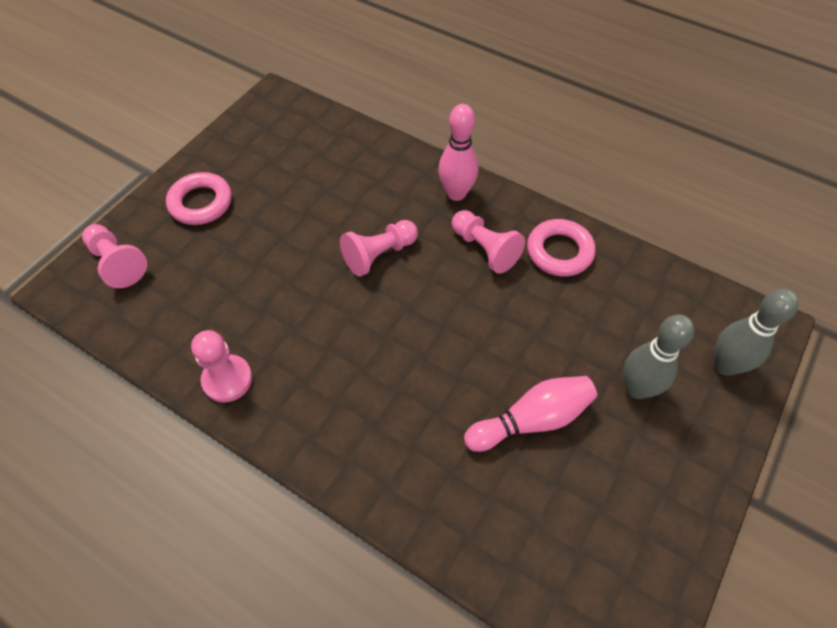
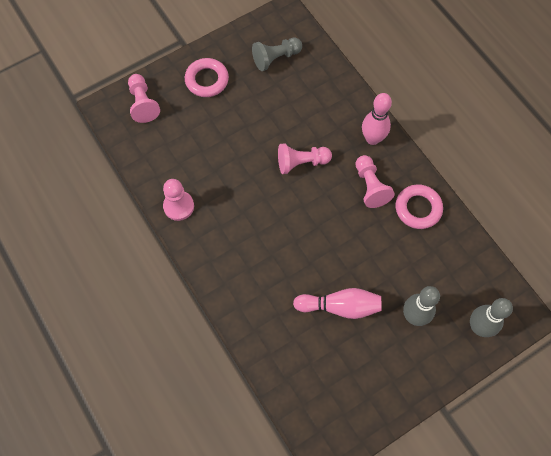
camera: 25 degrees right, 10 degrees up
(284, 147) = (276, 58): none -> grey pawn

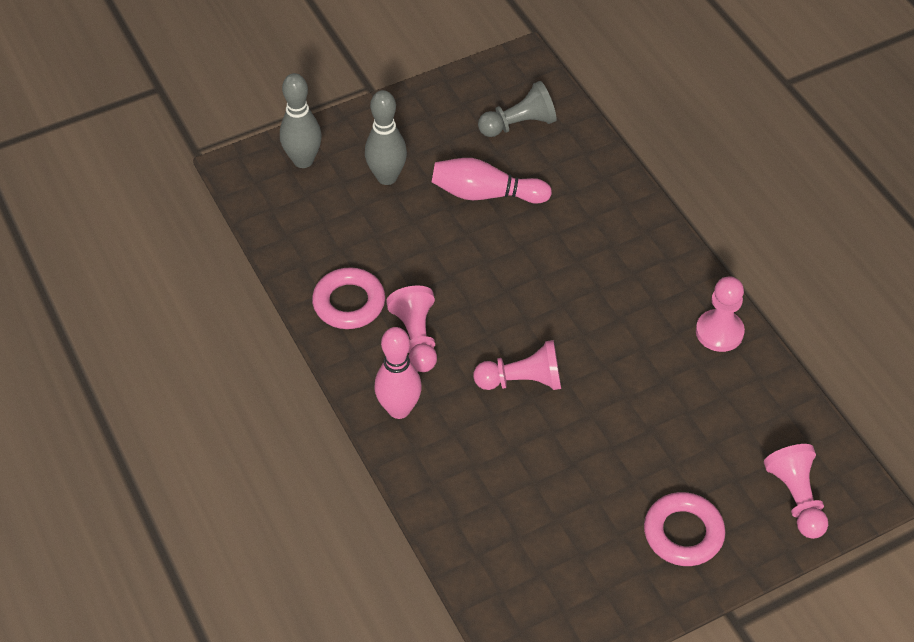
camera: 175 degrees left, 15 degrees down
(276, 58) = (553, 566): grey pawn -> grey pawn (519, 124)

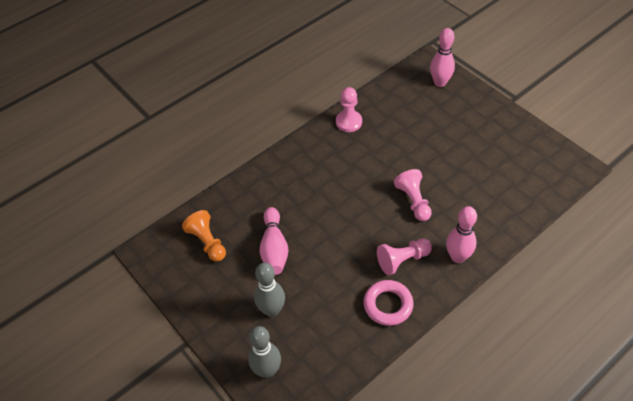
camera: 100 degrees left, 0 degrees up
(519, 124) = (207, 242): grey pawn -> orange pawn
(683, 533) = (479, 120): pink ring -> none
(796, 498) = (440, 83): pink pawn -> pink bowling pin

